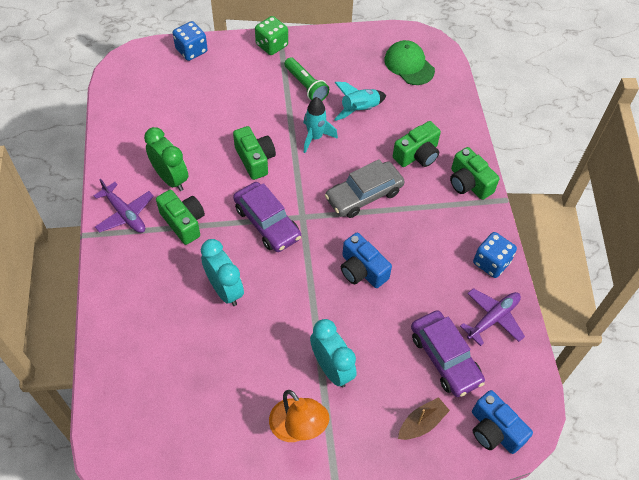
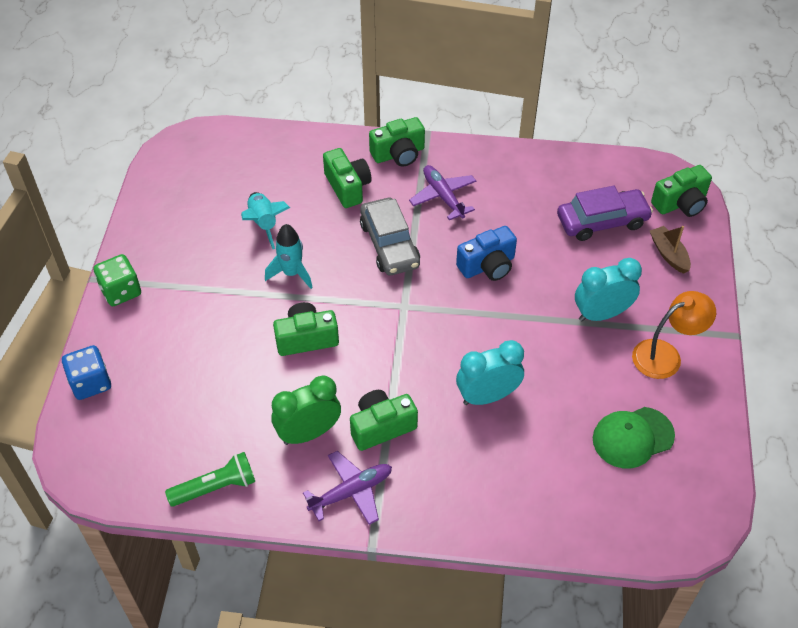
camera: 75 degrees left, 5 degrees down
(267, 223) = (404, 341): purple car -> none
(306, 86) = (206, 268): green flashlight -> green flashlight (216, 487)
(409, 65) = (212, 165): green cap -> green cap (632, 437)
(491, 262) = (501, 161): blue dice -> none
(493, 318) = (564, 175): purple plane -> purple plane (443, 196)
(494, 430) = (681, 203): blue camera -> green camera

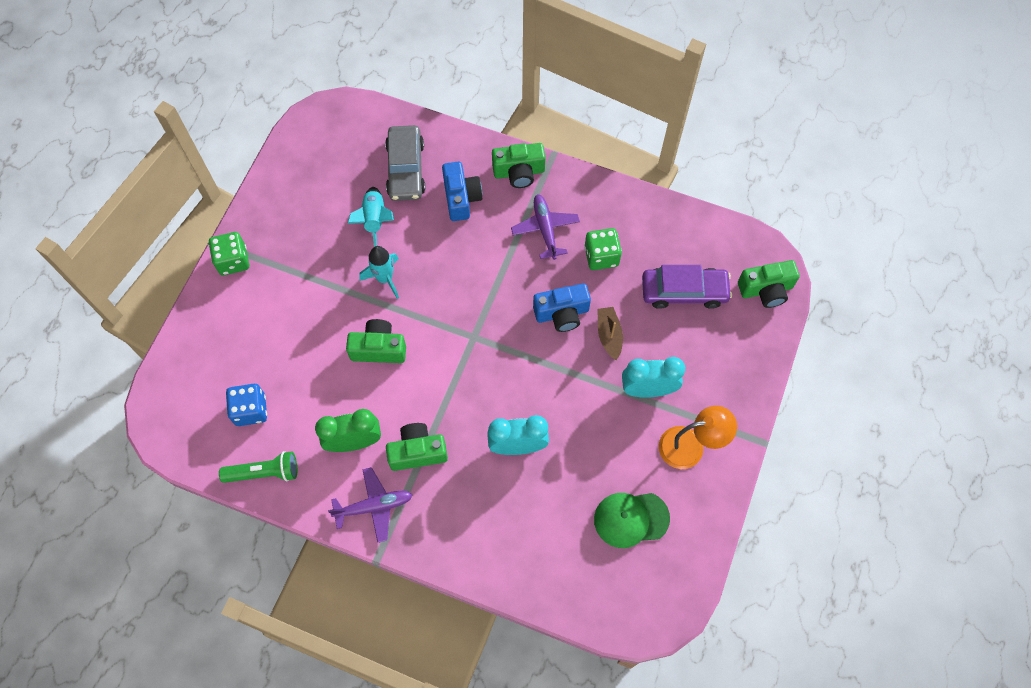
camera: 15 degrees right, 15 degrees up
(91, 383) = (186, 346): blue dice -> blue dice (250, 410)
(348, 187) = (461, 198): green camera -> blue camera
(389, 244) = (480, 269): grey car -> grey car (405, 169)
(508, 208) = (601, 256): none -> green dice
(669, 254) = (733, 342): brown boat -> brown boat (609, 335)

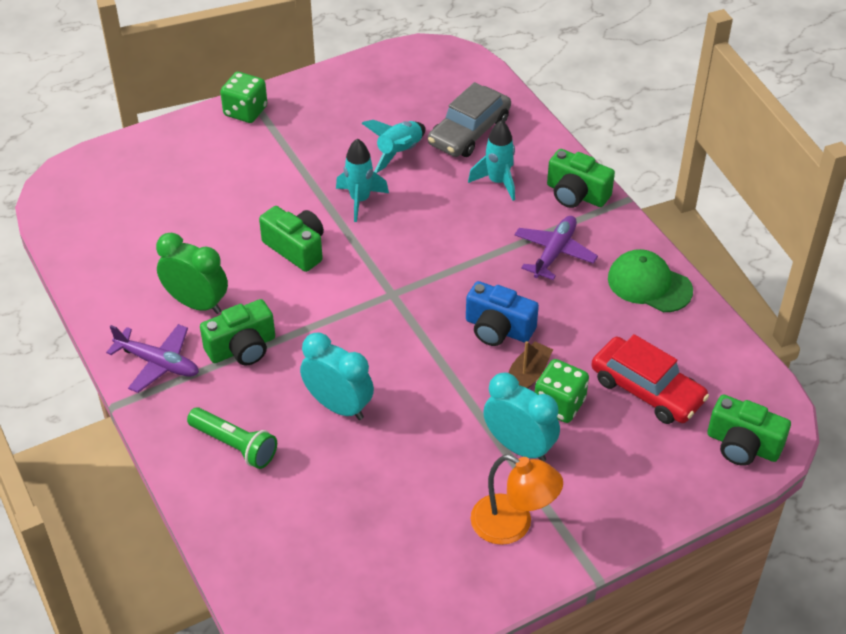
camera: 40 degrees right, 20 degrees down
(250, 410) = (139, 224): blue dice -> none
(264, 472) = (98, 275): green flashlight -> green flashlight (235, 445)
(417, 452) = (242, 348): green camera -> green camera turned 120 degrees clockwise
(461, 198) = (498, 182): blue camera -> turquoise rocket
(601, 256) = (588, 308): green dice -> green dice (559, 404)
(631, 519) = (382, 544): green cap -> green cap (649, 284)
(684, 291) = (647, 390): purple car -> red car

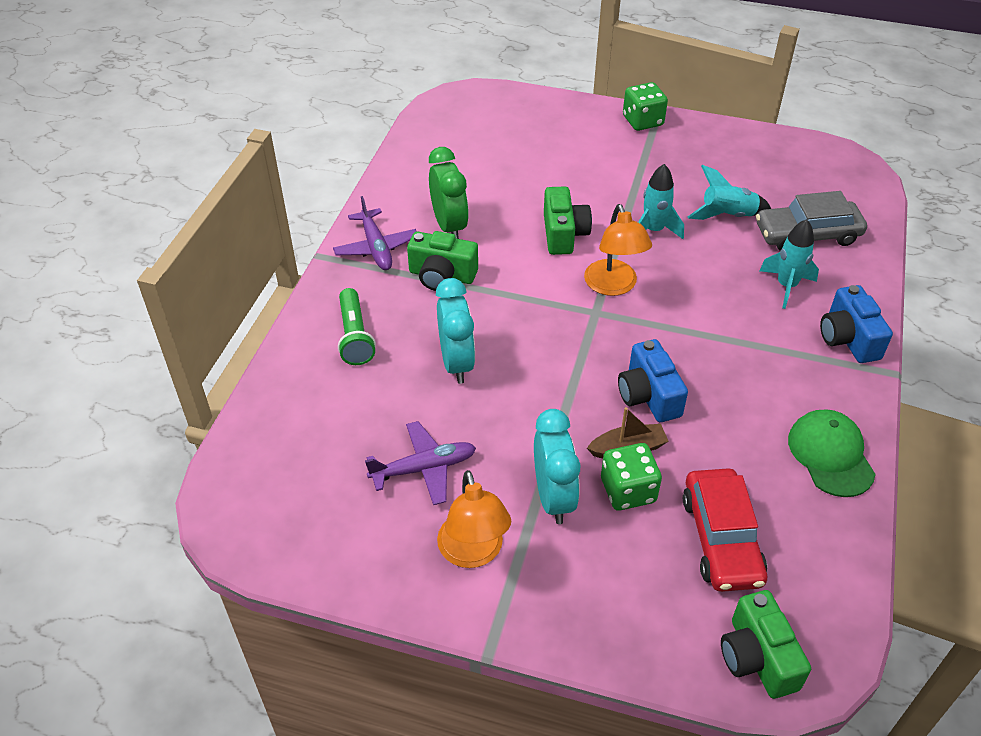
camera: 45 degrees right, 0 degrees up
(381, 264) = (613, 286): none -> orange lamp
(554, 252) = (771, 371): purple plane -> purple plane (424, 468)
(576, 194) = (848, 338): green camera -> blue camera

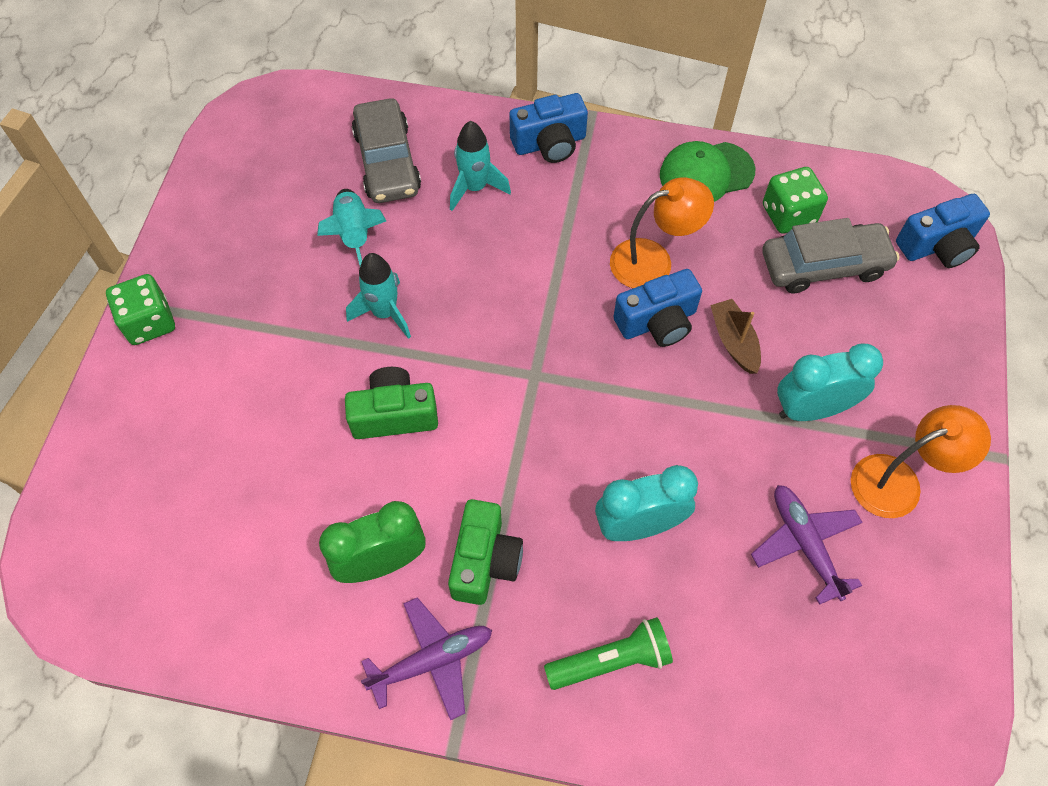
camera: 95 degrees left, 15 degrees up
(613, 286) = (488, 356): orange lamp -> orange lamp (653, 261)
(628, 490) = (787, 341): green dice -> green dice (788, 214)
(721, 538) = (824, 265): red car -> grey car
(757, 657) = (937, 246): green camera -> blue camera

